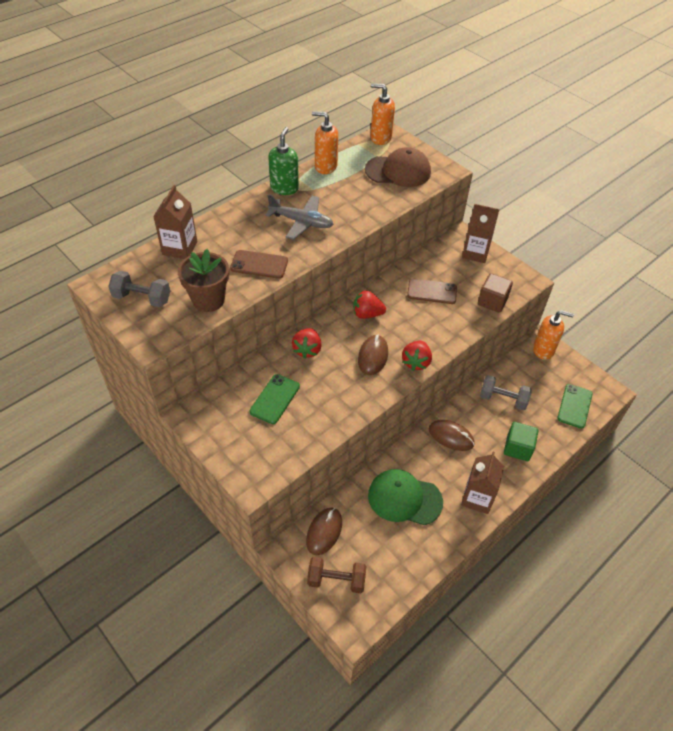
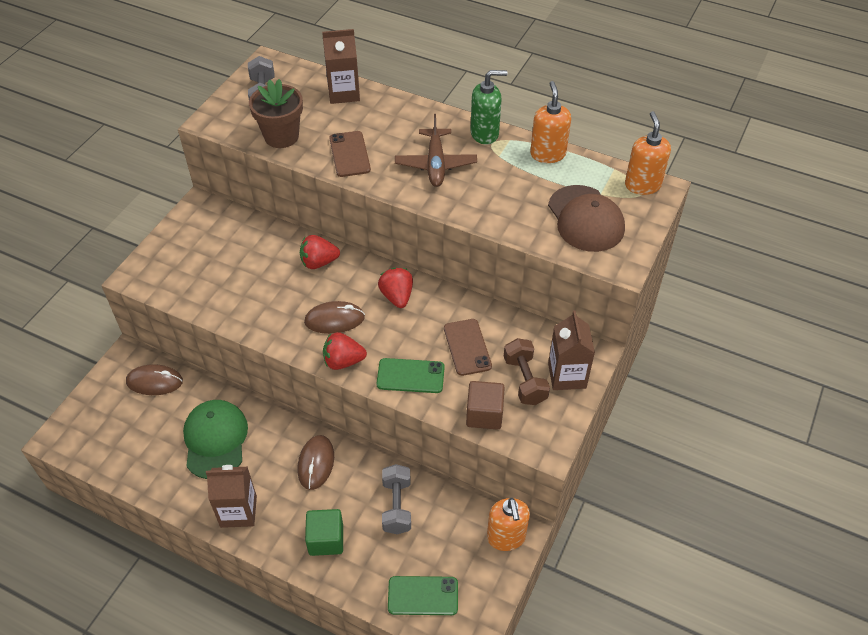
camera: 70 degrees right, 0 degrees up
(275, 399) = (242, 258): green phone -> green phone (410, 376)
(301, 222) = (435, 164): grey plane -> brown plane
(336, 580) = (103, 409): brown dumbbell -> brown dumbbell (524, 380)

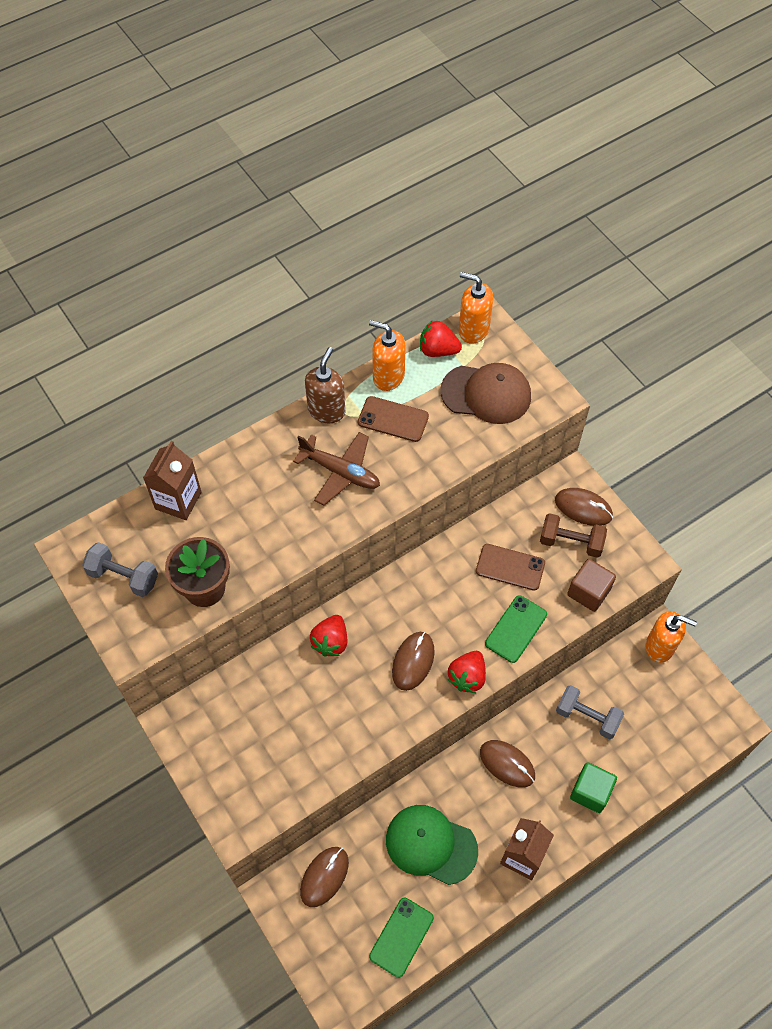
camera: 60 degrees left, 10 degrees up
(350, 154) = (275, 538): brown phone -> brown phone (393, 419)
(397, 296) = (417, 594): red strawberry -> red strawberry (438, 350)
(423, 596) = (681, 739): green phone -> green phone (401, 937)
(485, 134) = (326, 410): green soap dispenser -> brown soap dispenser
(567, 375) = (583, 508): brown carton -> brown mouse

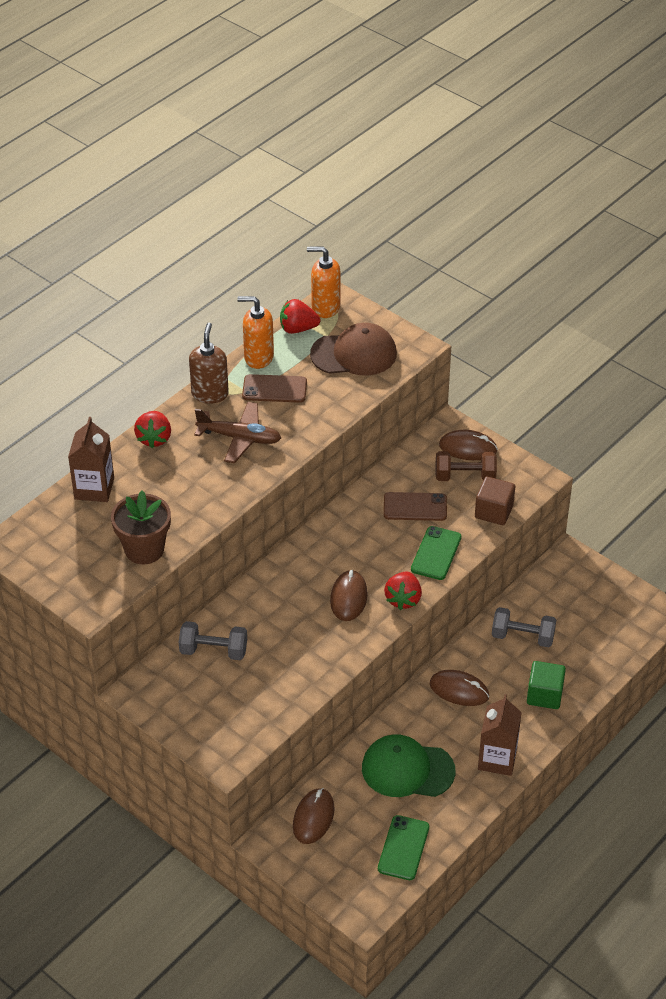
camera: 15 degrees left, 15 degrees down
(123, 577) = (64, 556): grey dumbbell -> grey dumbbell (213, 651)
(331, 642) = (265, 598): red strawberry -> red strawberry (154, 438)
(660, 647) = (573, 567): orange soap dispenser -> none

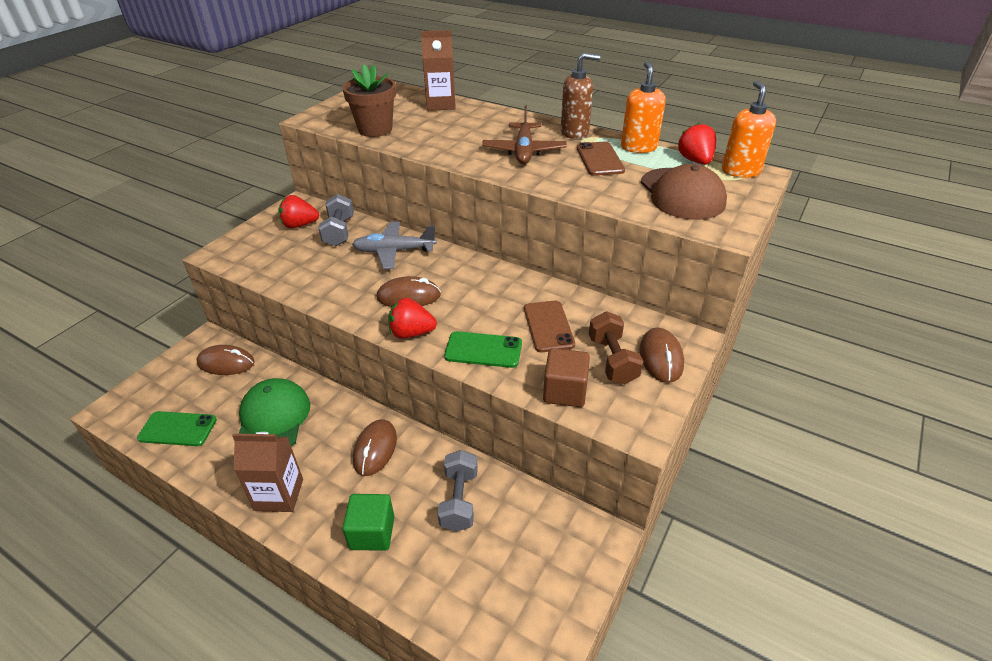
camera: 80 degrees right, 5 degrees down
(154, 438) = (507, 118): red strawberry -> red strawberry (299, 225)
(267, 605) = (394, 251): none -> grey plane

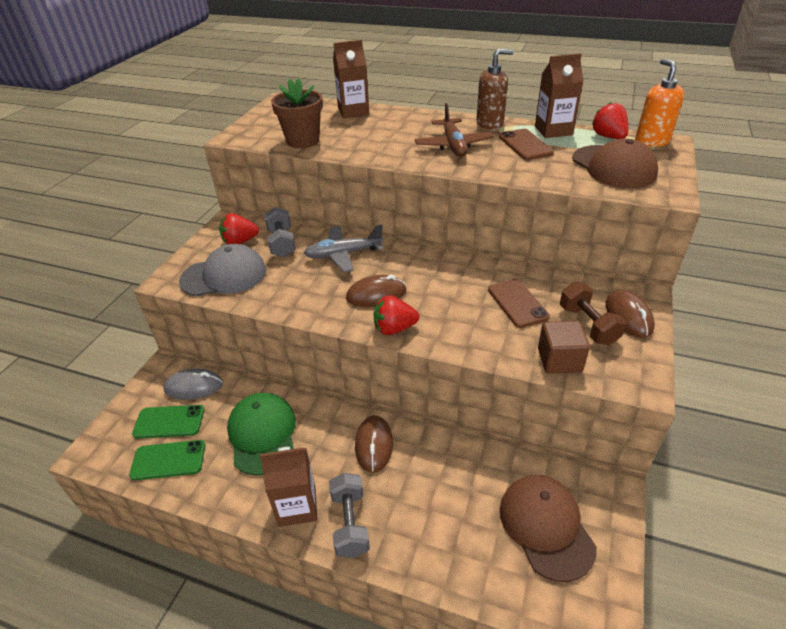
camera: 10 degrees left, 0 degrees up
(226, 363) = (194, 387): brown mouse -> grey mouse
(271, 256) = (224, 275): none -> grey cap
(372, 533) = (402, 525): green cube -> none
(459, 500) = (472, 478): grey dumbbell -> grey dumbbell (350, 523)
(483, 350) = (468, 334): green phone -> green phone (169, 422)
(515, 562) = (546, 527): none -> brown cap
(638, 147) = (553, 130): orange soap dispenser -> brown carton

